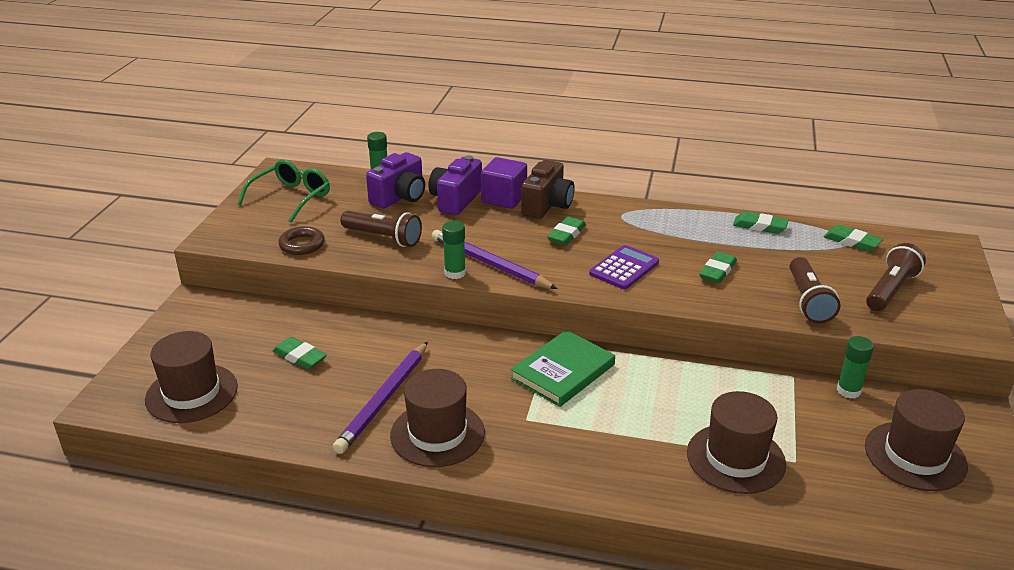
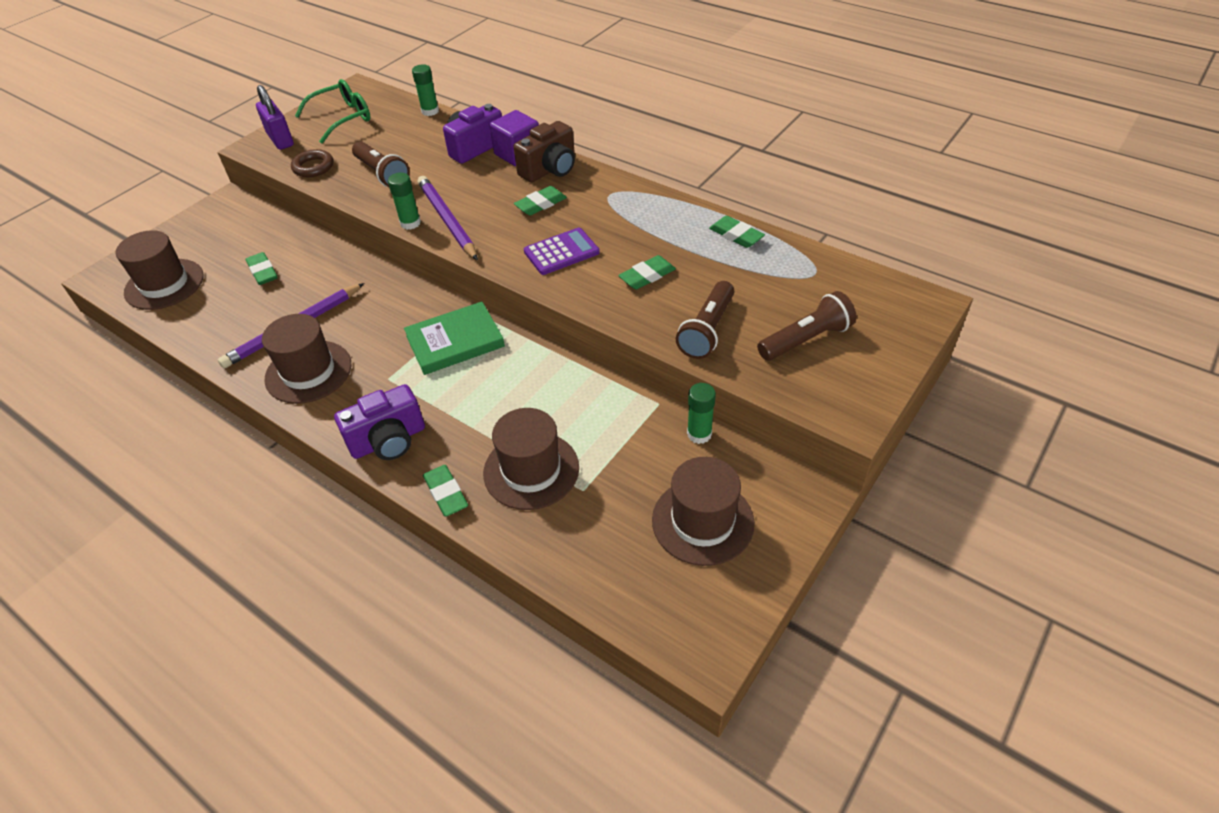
camera: 25 degrees right, 15 degrees up
(239, 227) = (280, 139): none -> purple padlock
(400, 197) = (430, 135): purple camera -> purple camera (388, 441)
(851, 242) = (817, 274): green eraser -> green eraser (446, 493)

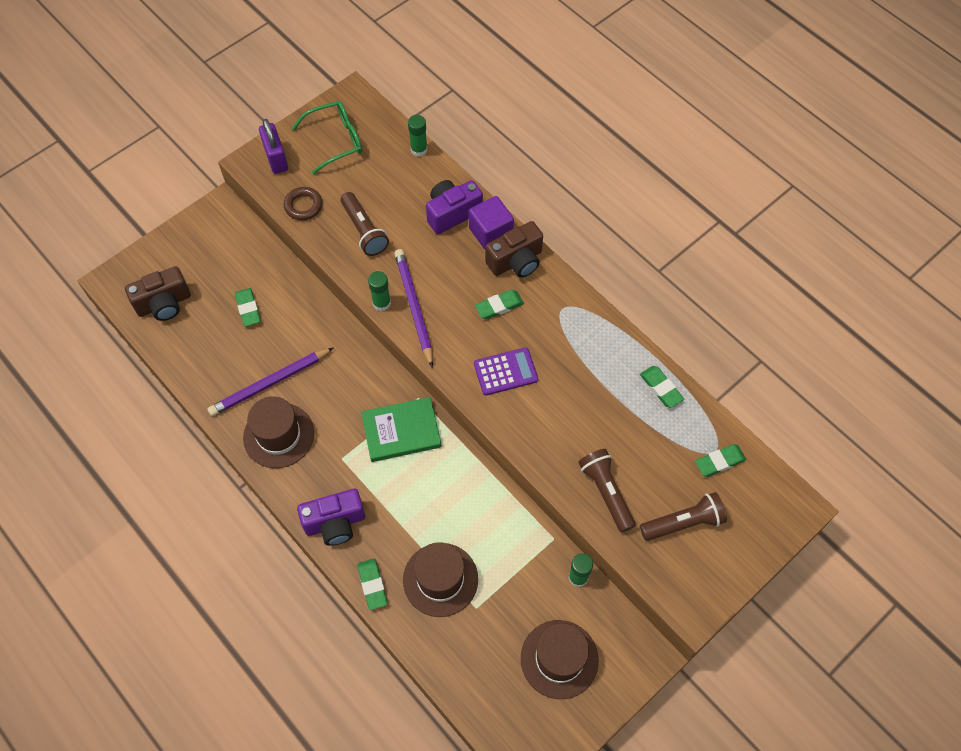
camera: 10 degrees right, 15 degrees up
(164, 284) = (164, 304): brown hat -> brown camera
(647, 276) = (572, 418): green eraser -> green eraser (719, 462)
(707, 330) = (606, 492): brown flashlight -> brown flashlight turned 120 degrees clockwise

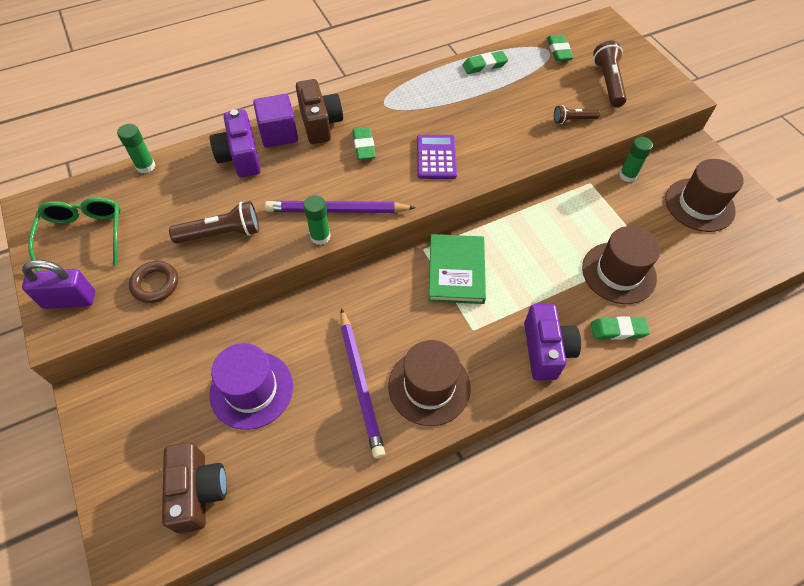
camera: 75 degrees left, 5 degrees down
(248, 309) = (251, 389): green eraser -> purple hat
(606, 492) = (573, 120): brown flashlight -> brown flashlight, size x0.60

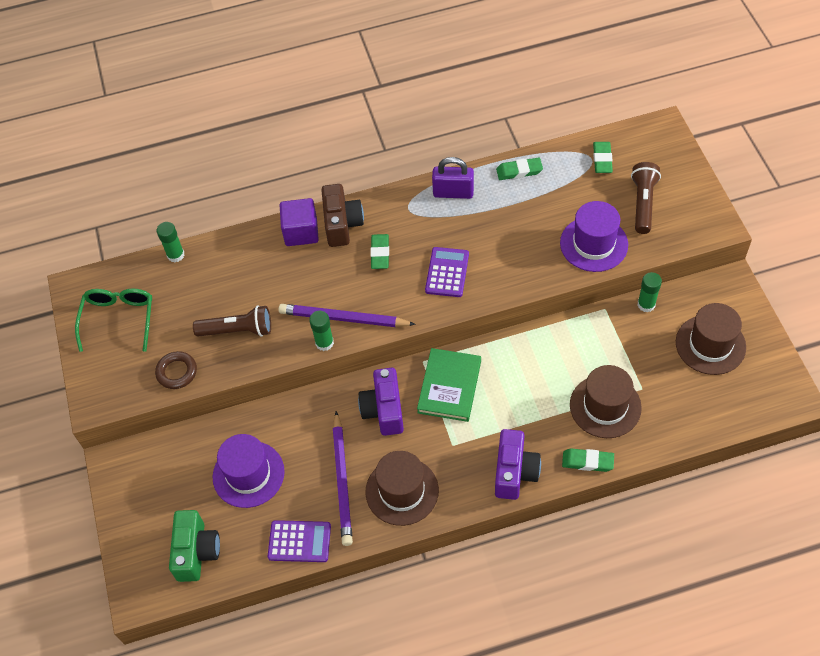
camera: 15 degrees right, 0 degrees up
(69, 300) = (105, 378): purple padlock -> purple padlock (453, 192)
(198, 491) = (196, 552): brown camera -> green camera
(240, 157) = (262, 254): purple camera -> purple camera (384, 410)
(322, 461) = (299, 541): none -> purple calculator
(573, 120) = (593, 244): brown flashlight -> purple hat

